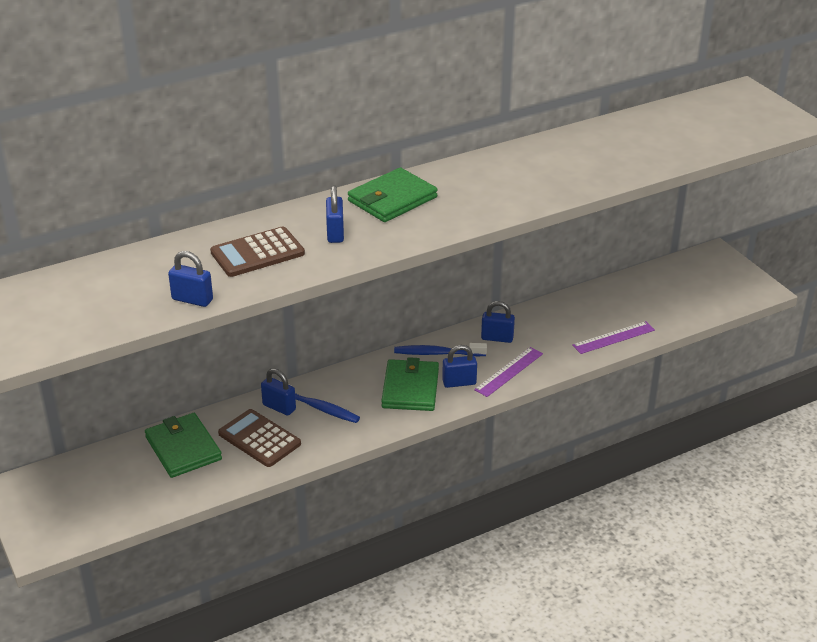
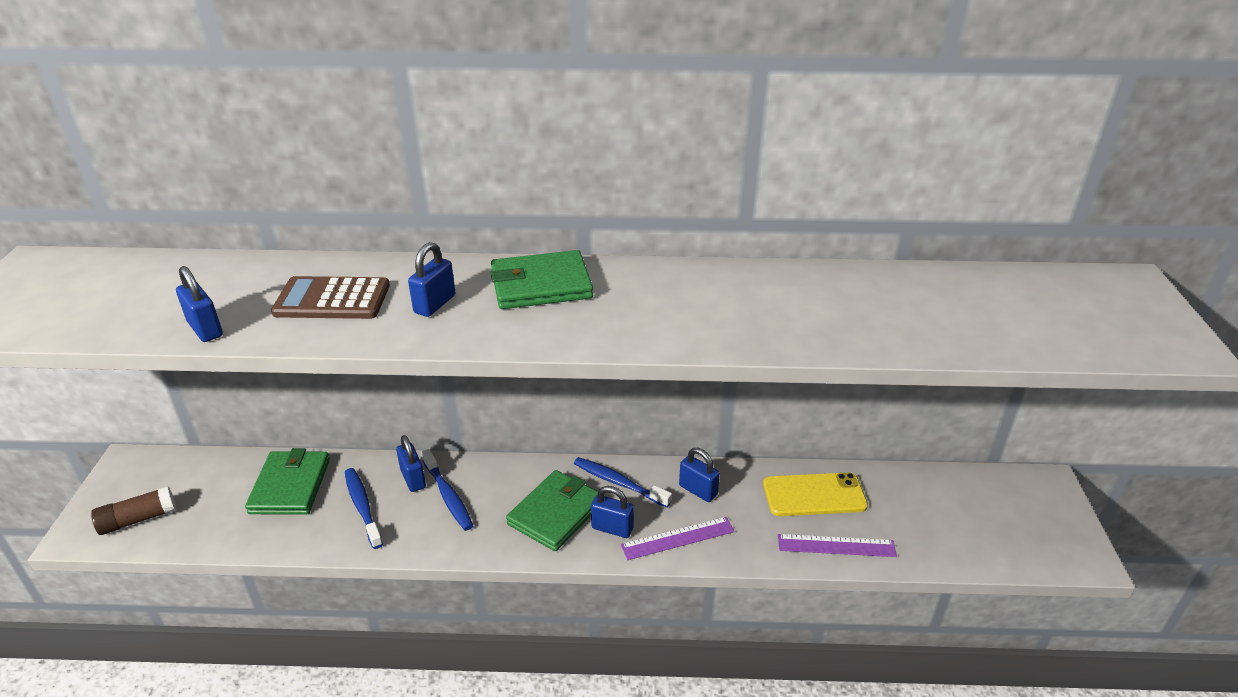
camera: 30 degrees right, 0 degrees up
(80, 516) = (138, 519): none -> brown glue stick
(259, 439) = (362, 507): brown calculator -> blue toothbrush
(576, 312) = (814, 495): none -> yellow phone

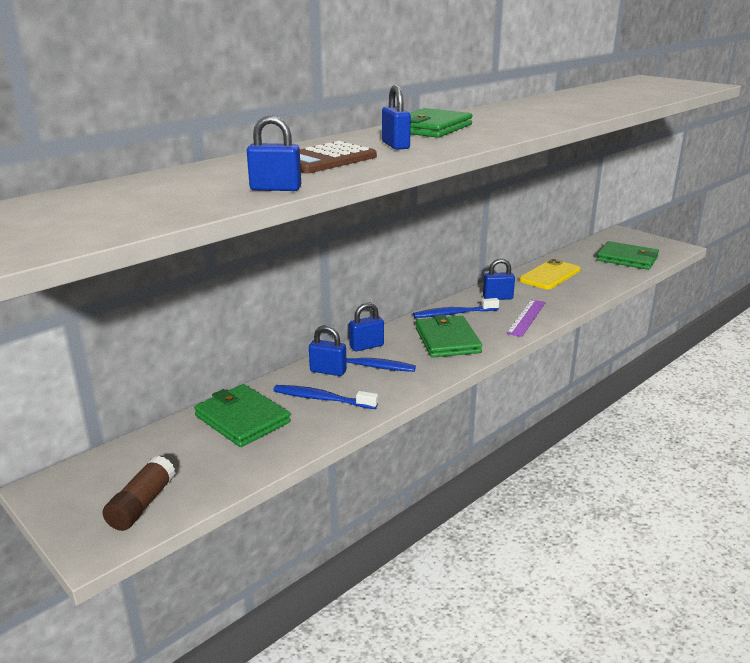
camera: 45 degrees left, 10 degrees down
(612, 528) = (488, 330): blue padlock -> blue padlock (366, 346)
(836, 546) = (594, 286): purple ruler -> none
(965, 531) = (627, 259): none -> green wallet

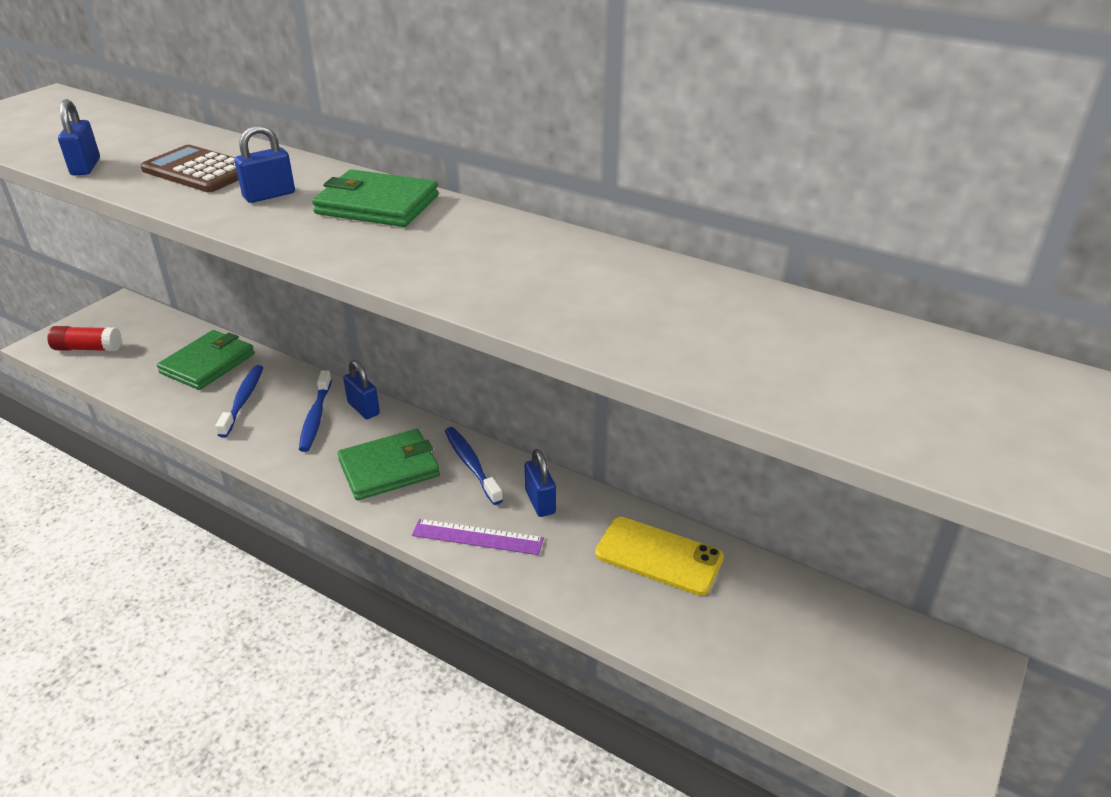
camera: 75 degrees right, 10 degrees up
(142, 504) = (88, 348): brown glue stick -> red glue stick
(328, 371) = (302, 393): blue padlock -> none
(627, 259) = (804, 669): green wallet -> none

